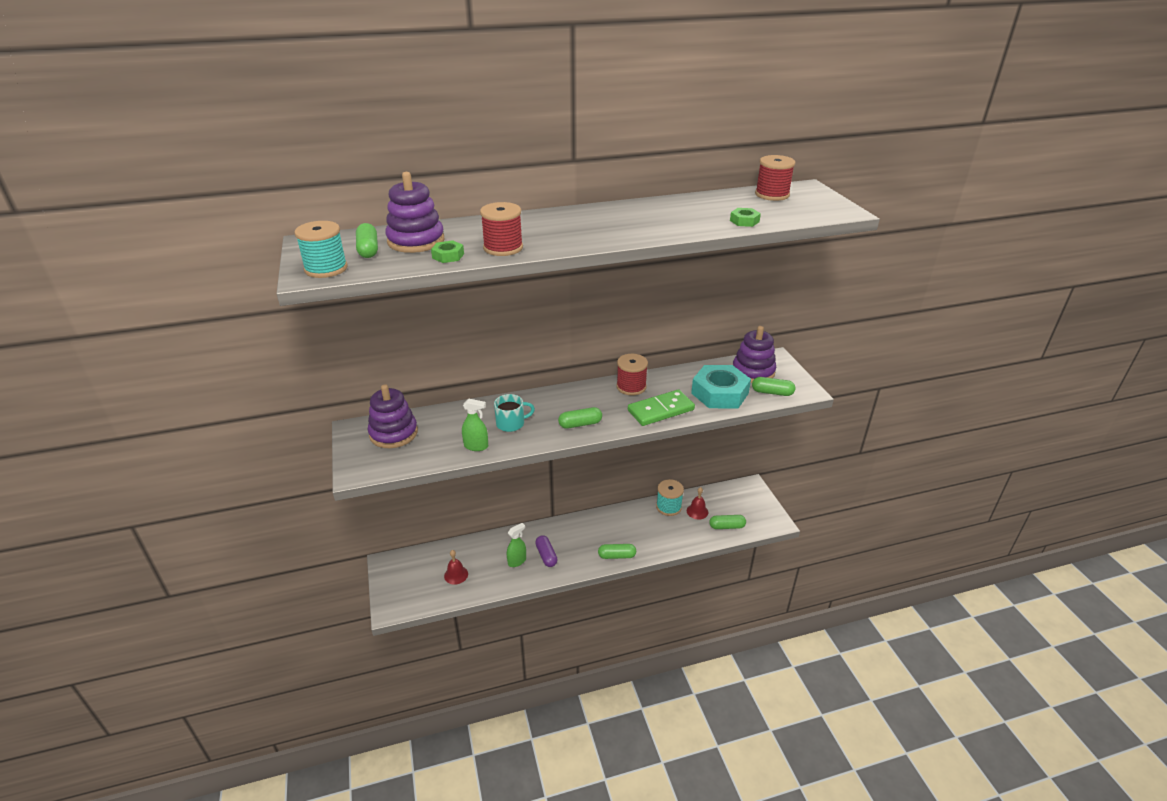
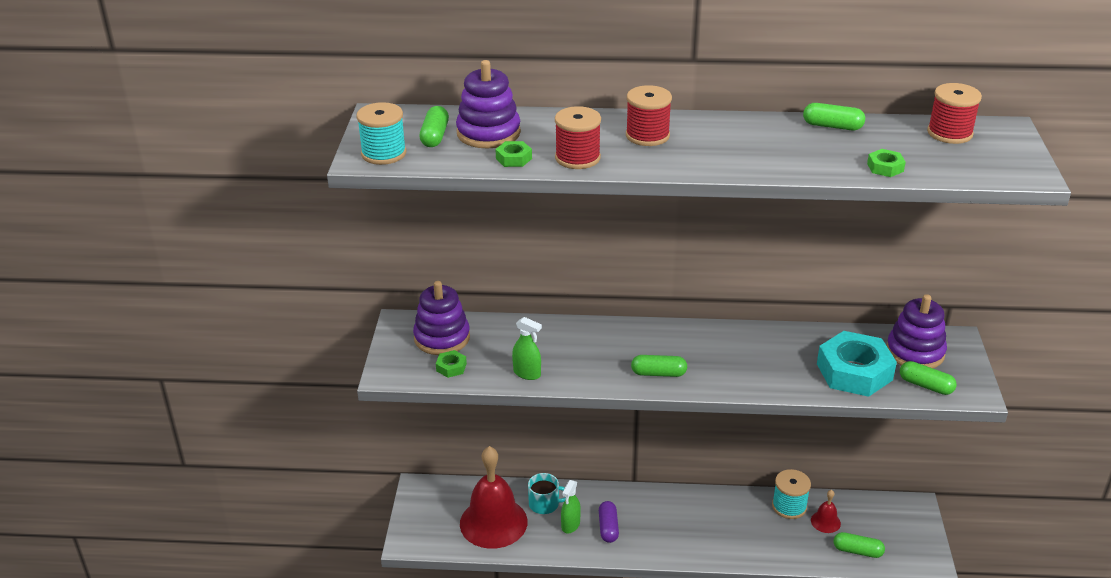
camera: 20 degrees right, 0 degrees up
(410, 455) = (451, 367): none -> green nut
(456, 575) = (493, 522): red bell -> red bell, size x2.30
(511, 423) = (577, 355): turquoise mug -> turquoise mug (545, 504)
(517, 561) = (570, 525): green spray bottle -> green spray bottle turned 135 degrees clockwise
(617, 556) = (696, 550): green capsule -> green capsule (832, 126)
(631, 387) = (743, 339): red spool -> red spool (647, 135)
(661, 410) = (766, 377): green domino -> none

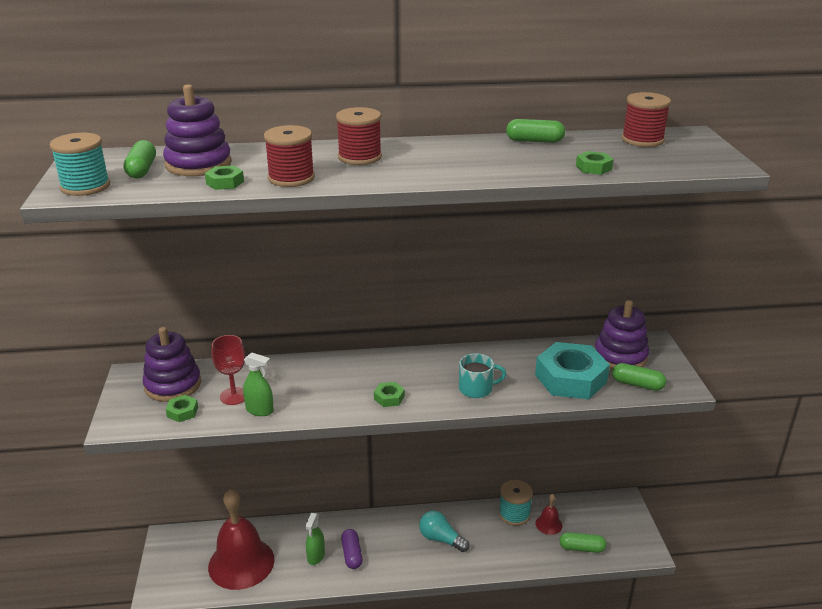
camera: 10 degrees left, 5 degrees down
(502, 356) = (234, 396): none -> red goblet
(545, 504) = (290, 539): turquoise mug -> turquoise mug (476, 389)
(658, 373) = (389, 398): green capsule -> green nut
(704, 523) = (441, 539): none -> turquoise light bulb

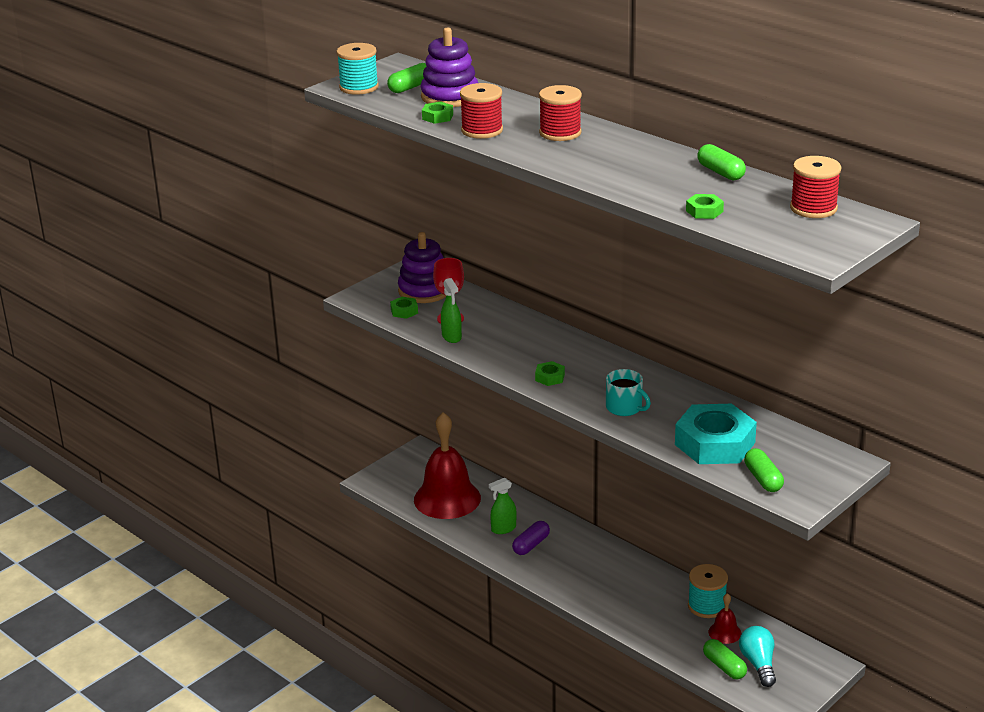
camera: 50 degrees right, 0 degrees up
(441, 539) = (615, 581): turquoise light bulb -> turquoise light bulb (758, 664)
(620, 356) = (794, 454): purple stacking toy -> none

